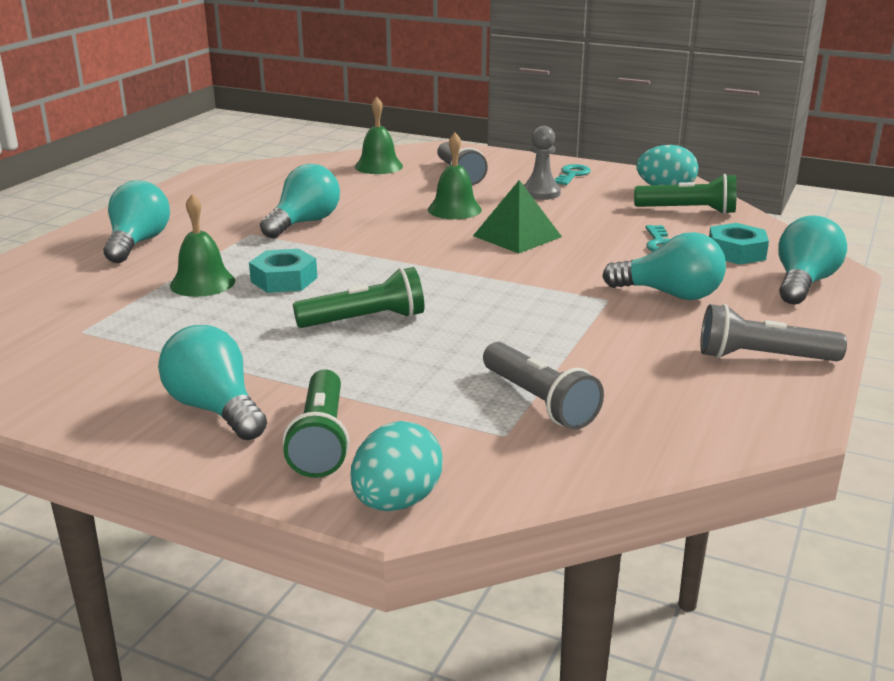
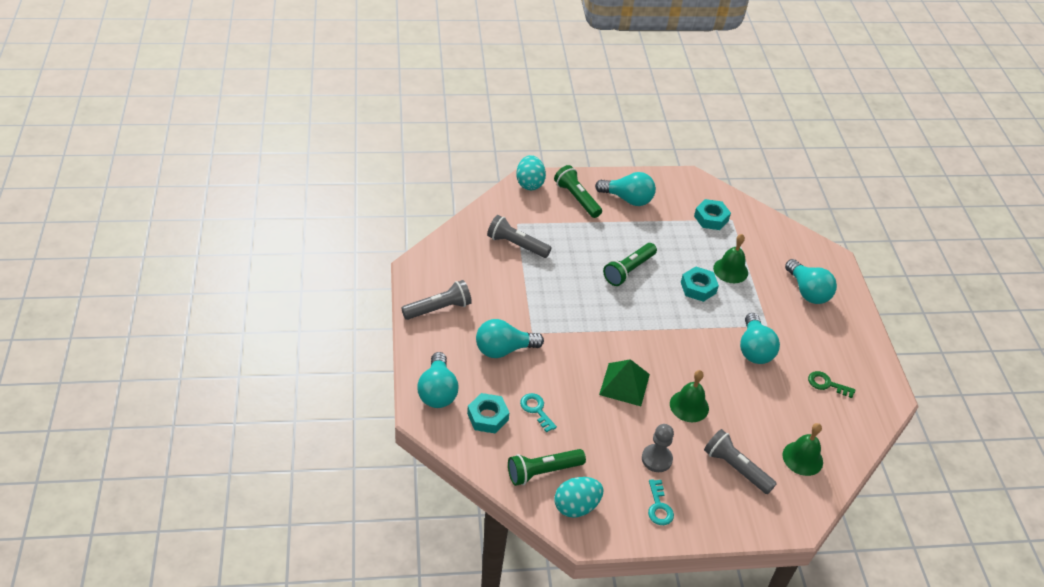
camera: 145 degrees right, 20 degrees up
(113, 341) = (711, 218): none -> turquoise nut
(266, 189) = (827, 384): none -> green key

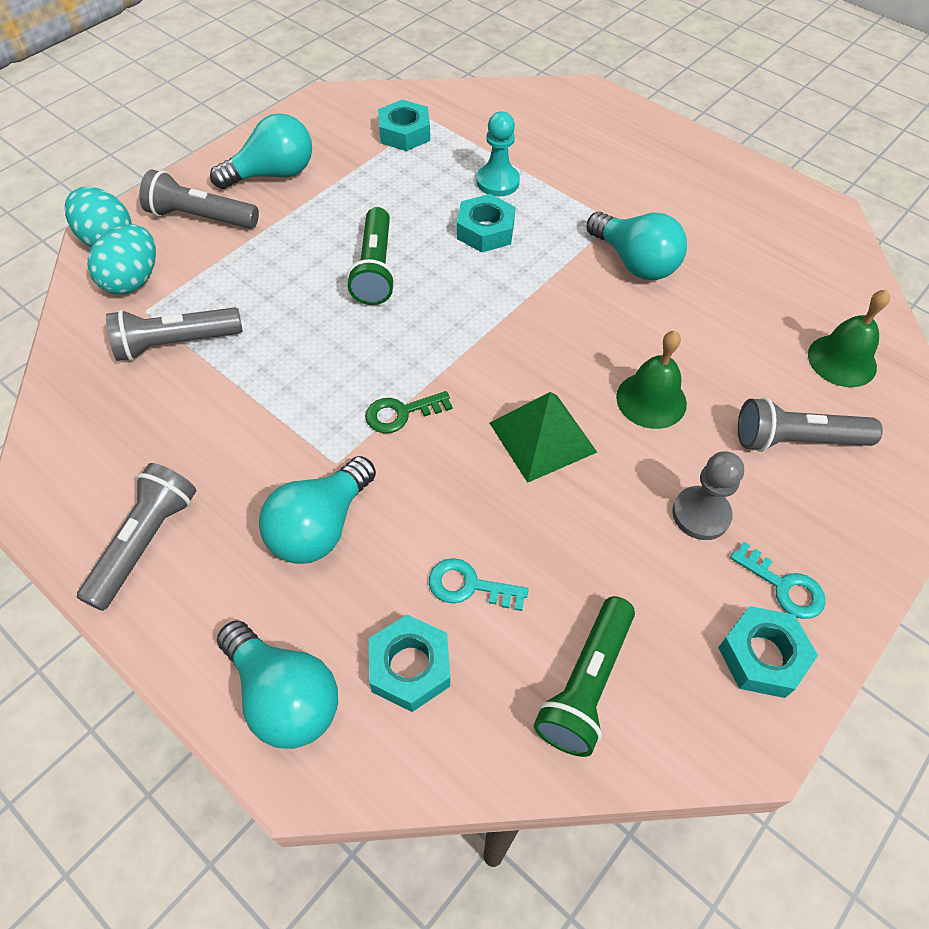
camera: 40 degrees left, 10 degrees up
(576, 506) = (690, 697): turquoise egg -> turquoise egg (133, 280)
(577, 198) = (201, 217): green flashlight -> grey flashlight
(620, 518) = (762, 656): none -> turquoise nut
(730, 270) = (498, 182): green bell -> turquoise pawn
(807, 291) = (607, 149): turquoise light bulb -> none
(827, 384) = (754, 245): green key -> green key (401, 413)

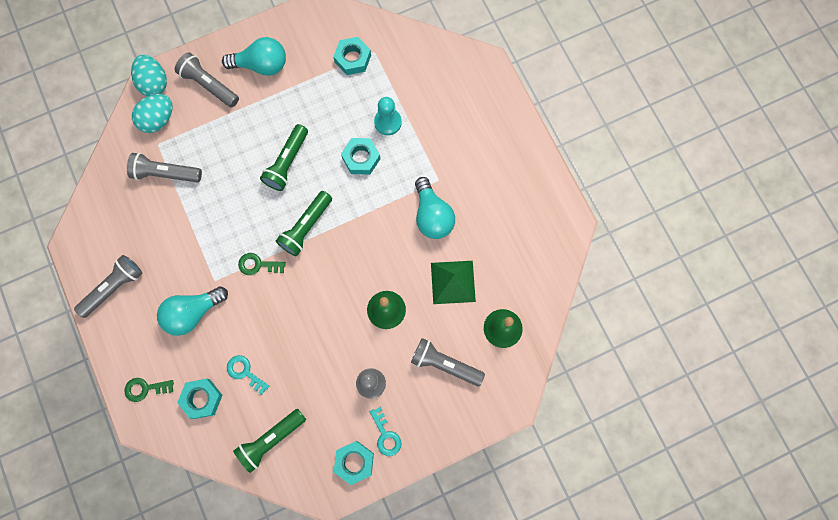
camera: 25 degrees right, 20 degrees up
(284, 696) = (145, 388): turquoise light bulb -> green key
(453, 337) = (306, 227): none -> green flashlight
(542, 437) = (319, 308): green pyramid -> green pyramid (453, 282)

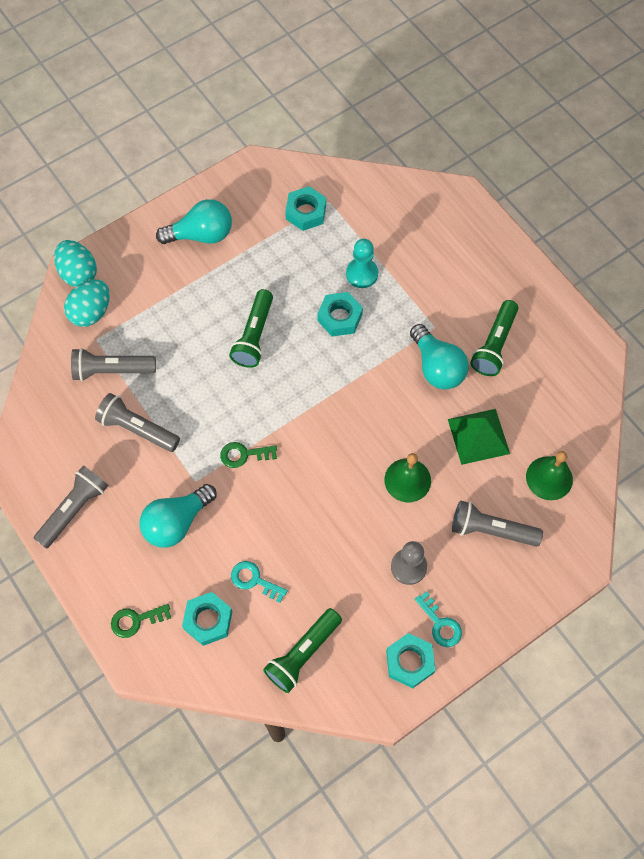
camera: 10 degrees left, 10 degrees down
(209, 85) = (144, 266): grey flashlight -> grey flashlight (137, 429)
(306, 227) = (292, 403): green flashlight -> green flashlight (494, 345)

